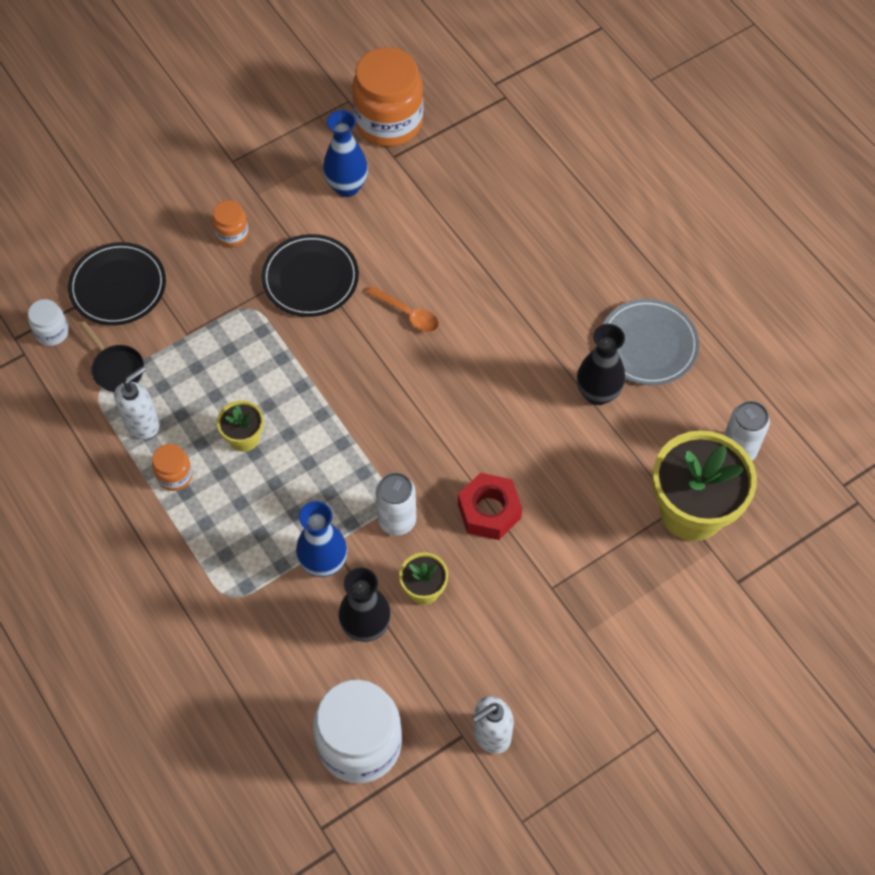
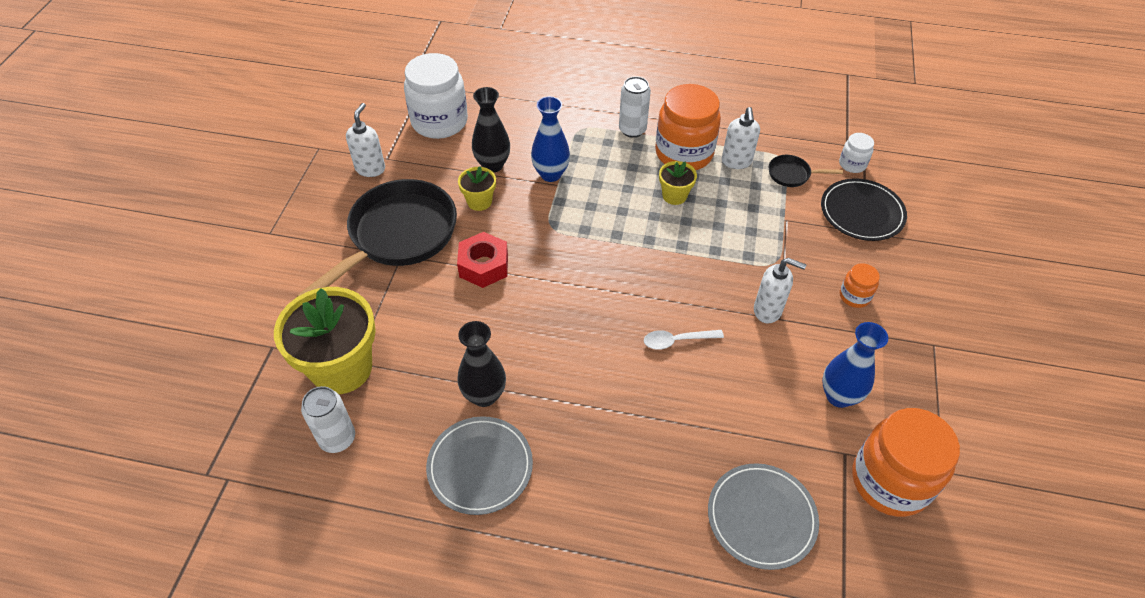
camera: 135 degrees right, 10 degrees down
(175, 475) = (684, 153): orange jar -> orange jar, size x2.13
(310, 278) = (768, 310): black plate -> white soap dispenser
(397, 520) = (534, 221): white can -> white can (632, 130)
(407, 314) = (677, 341): orange spoon -> white spoon
(494, 169) = (761, 517): none -> grey plate
(537, 614) = (397, 236): none -> black pan

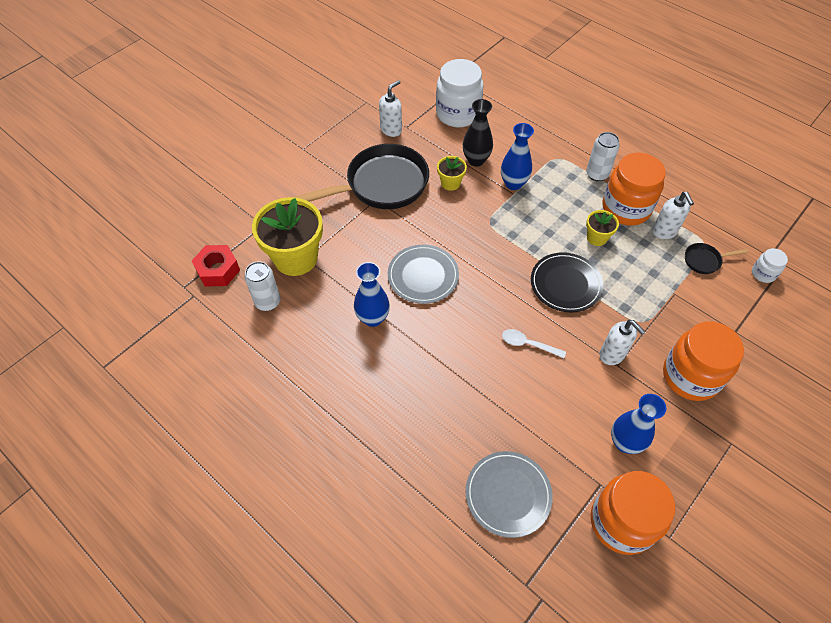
camera: 30 degrees right, 5 degrees up
(480, 466) = (342, 363): grey plate -> grey plate (423, 276)
(484, 266) = (426, 230): red nut -> red nut (218, 270)
(484, 395) = (373, 318): black vase -> blue vase
(736, 162) = (664, 232): white soap dispenser -> white soap dispenser turned 45 degrees counterclockwise
(792, 174) = (704, 260): black pan -> black pan turned 45 degrees counterclockwise
(854, 296) = (690, 376): orange jar -> orange jar, size x2.13
(862, 212) = (744, 315): black plate -> black plate (565, 284)

